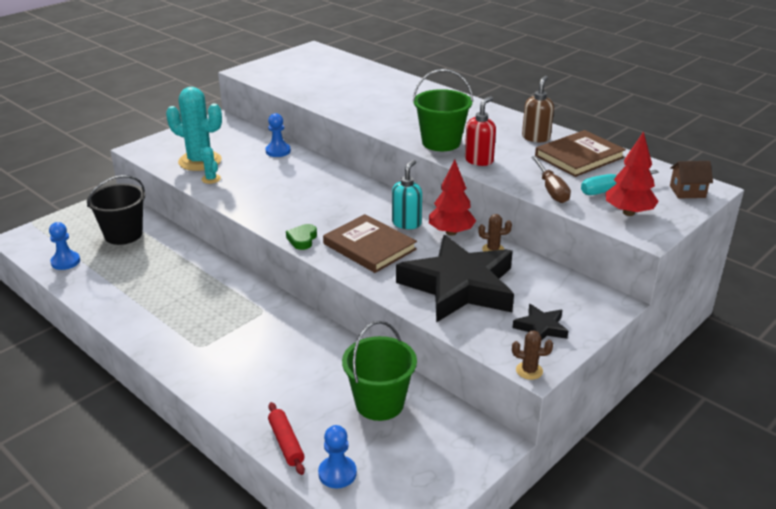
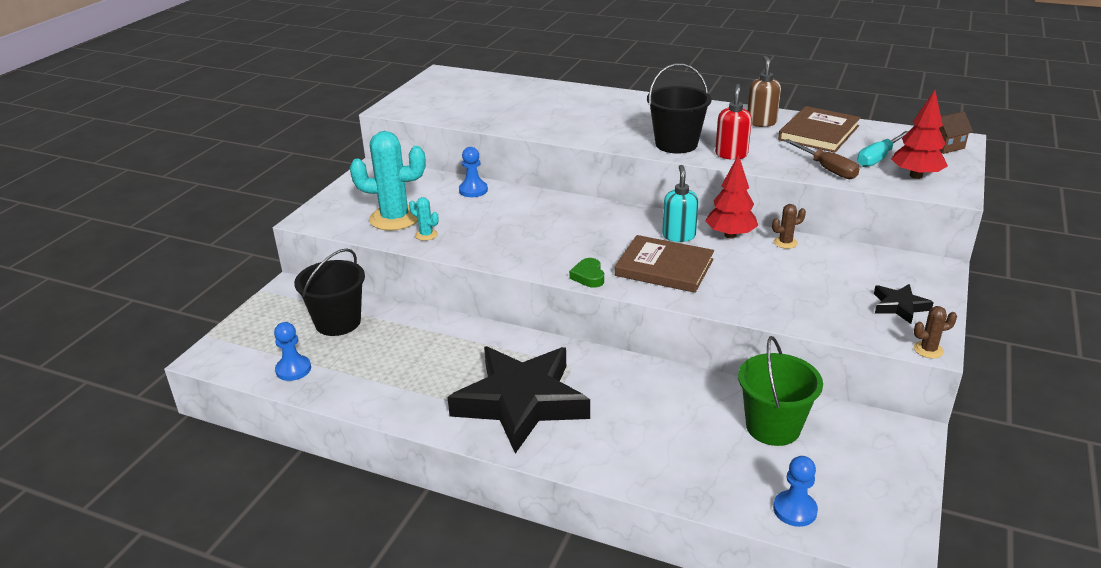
camera: 20 degrees left, 0 degrees up
(286, 443) = (717, 496): red rolling pin -> none
(441, 142) = (676, 144): green bucket -> black bucket
(459, 286) = (788, 286): black star -> black star (521, 402)

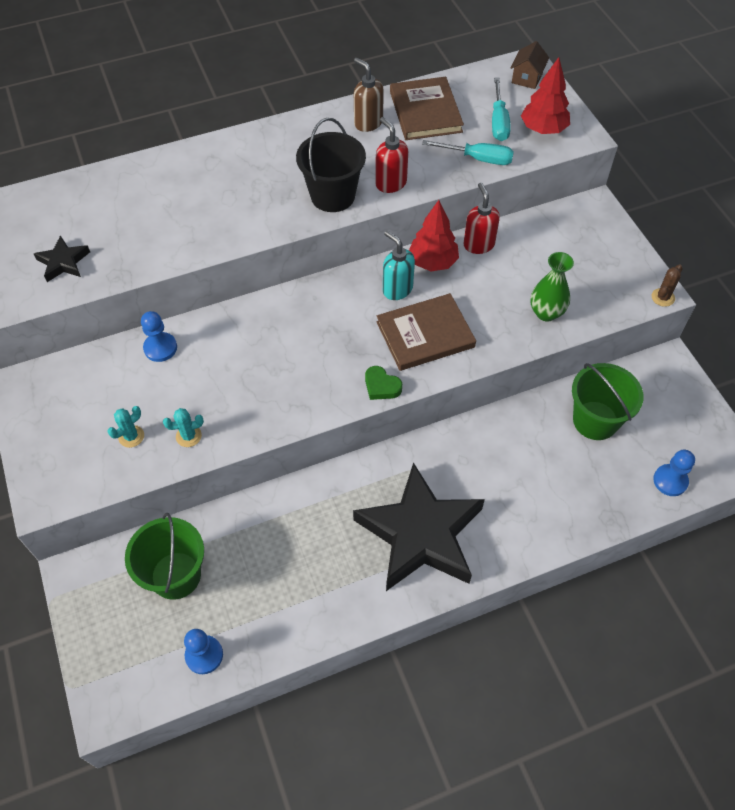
camera: 45 degrees left, 25 degrees up
(338, 322) = (176, 575): black bucket -> green bucket
(395, 218) = (131, 436): turquoise cactus -> turquoise cactus, size x0.44
(785, 242) = (478, 244): brown cactus -> red soap dispenser
(790, 304) = (546, 313): none -> green vase
(827, 169) = (478, 159): brown screwdriver -> turquoise screwdriver
(899, 306) = (610, 265): black star -> black star (63, 262)

